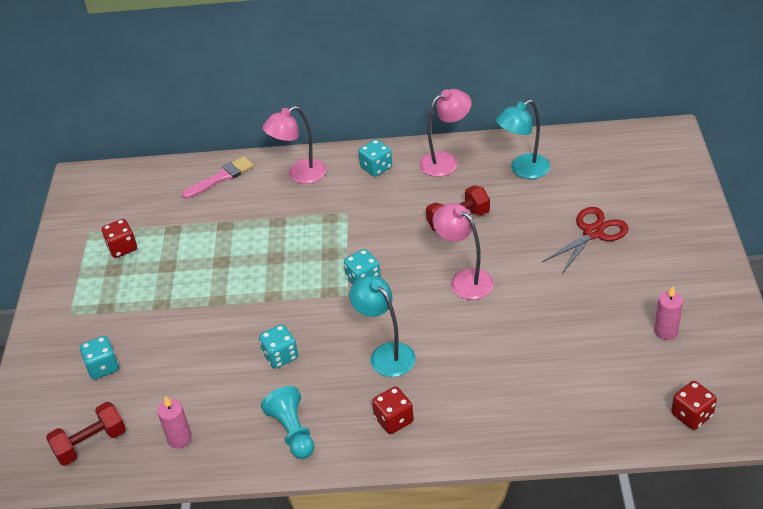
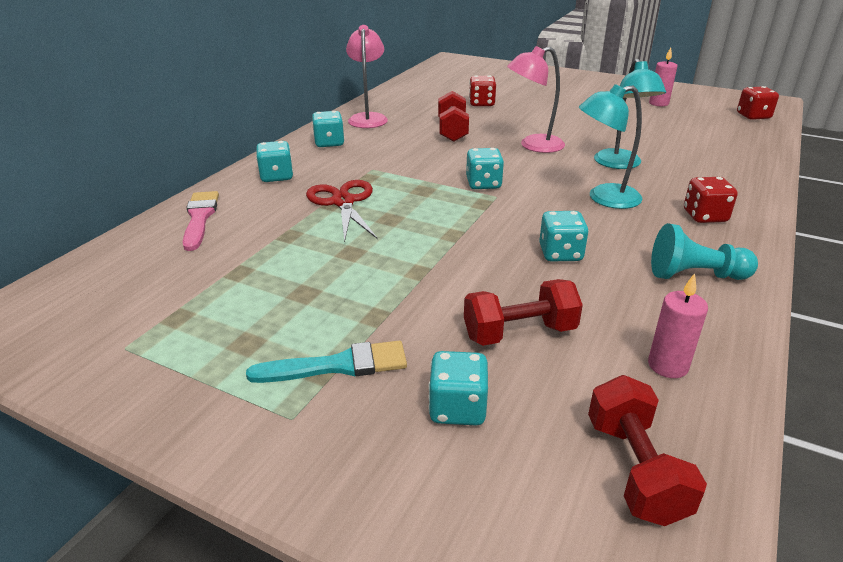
camera: 65 degrees left, 10 degrees down
(113, 310) = (337, 365): none -> turquoise brush
(122, 248) = (211, 323): red dice -> red dice (481, 103)
(178, 367) = (519, 333): none -> red dumbbell
(299, 175) = (277, 176): pink lamp -> turquoise dice
(523, 170) = (424, 99): turquoise lamp -> turquoise lamp (620, 164)
(593, 232) = (528, 97): red scissors -> red scissors (343, 202)

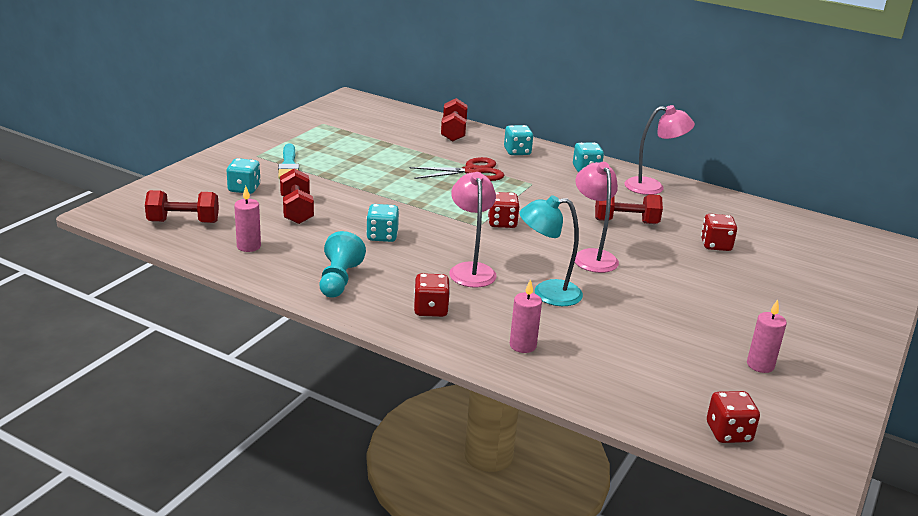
camera: 90 degrees right, 5 degrees down
(200, 218) = (453, 132): pink brush -> red dumbbell
(483, 184) = (502, 223): turquoise dice -> red dice
(604, 198) = (471, 270): turquoise lamp -> pink lamp
(721, 174) = (523, 345): none -> pink candle

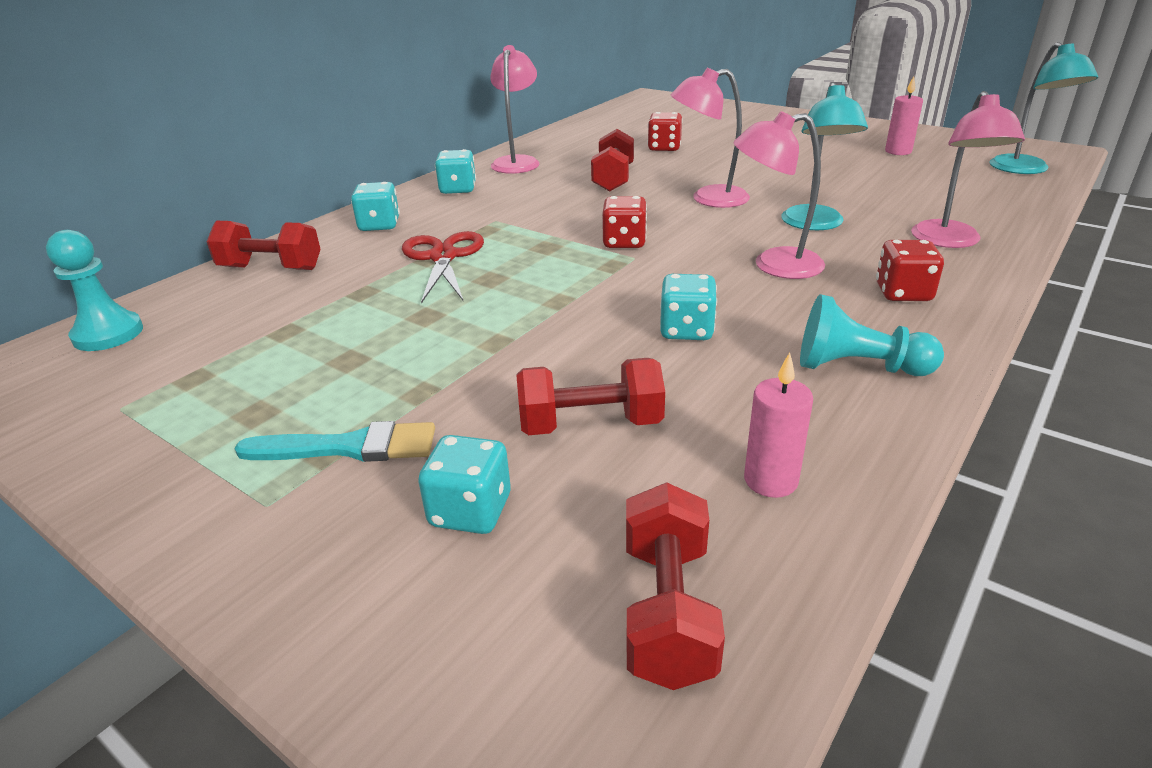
camera: 80 degrees left, 5 degrees up
(383, 111) = (108, 334): none -> turquoise pawn
(523, 345) = (949, 241): pink candle -> pink lamp
(728, 433) = (1025, 169): red dice -> turquoise lamp

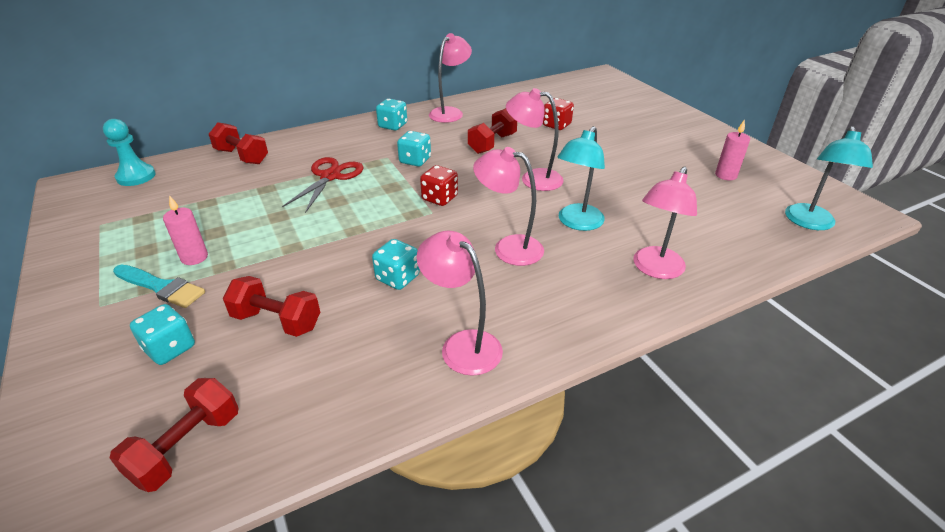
camera: 25 degrees right, 5 degrees up
(379, 225) = (323, 142): turquoise dice -> turquoise dice (415, 160)
(770, 480) = (321, 398): pink candle -> pink candle (194, 257)
(858, 367) = (462, 345): turquoise pawn -> pink lamp
(903, 293) = (564, 300): red dice -> none

